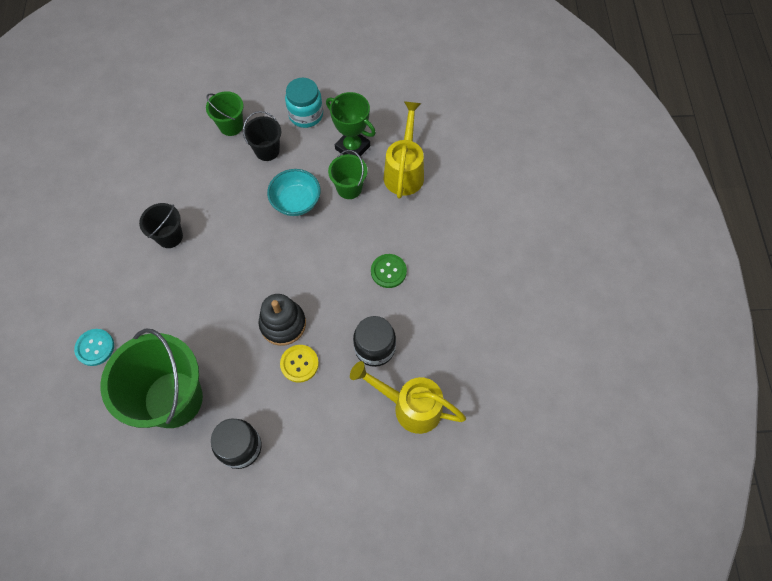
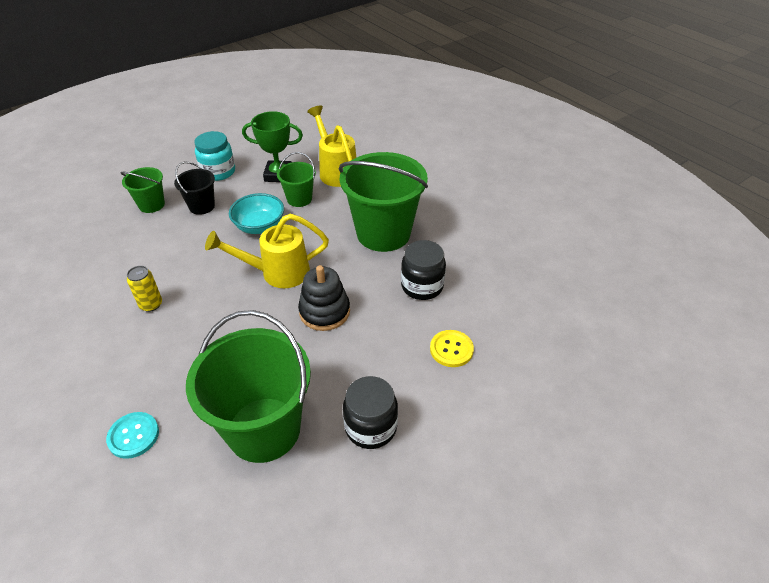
camera: 35 degrees left, 20 degrees down
(170, 236) = (151, 304): black bucket -> yellow can
(299, 364) = (367, 331): yellow button -> yellow button (451, 349)
(388, 271) = (383, 233): green button -> green bucket
(409, 406) = (490, 308): yellow watering can -> yellow watering can (276, 273)

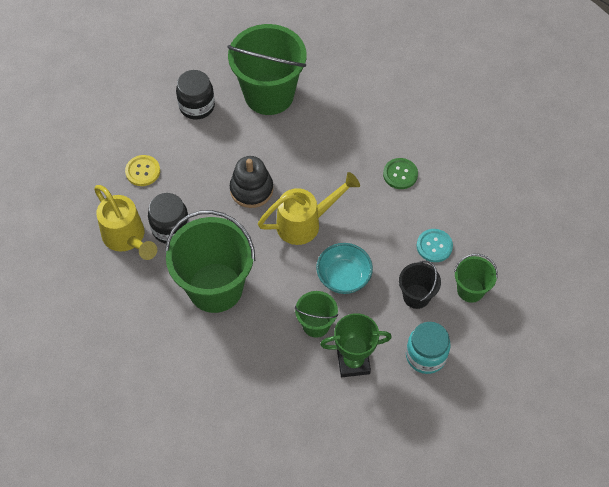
camera: 170 degrees right, 15 degrees up
(133, 436) = (354, 78): turquoise button -> turquoise button (434, 246)
(151, 304) = (400, 174): yellow can -> green button
(336, 170) = (288, 381): yellow watering can -> yellow watering can (127, 238)

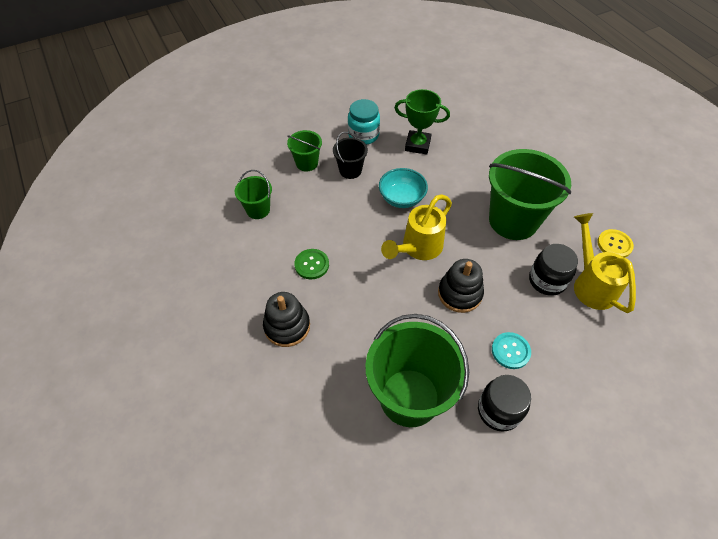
camera: 160 degrees left, 5 degrees down
(143, 171) = (571, 348): yellow button -> yellow button (614, 244)
(306, 223) = (417, 248): yellow watering can -> yellow watering can turned 45 degrees counterclockwise
(316, 324) = (437, 173): green bucket -> green bucket (258, 210)
(392, 115) = (287, 326): none -> black stacking toy
(434, 246) = (316, 199): turquoise button -> turquoise button (510, 351)

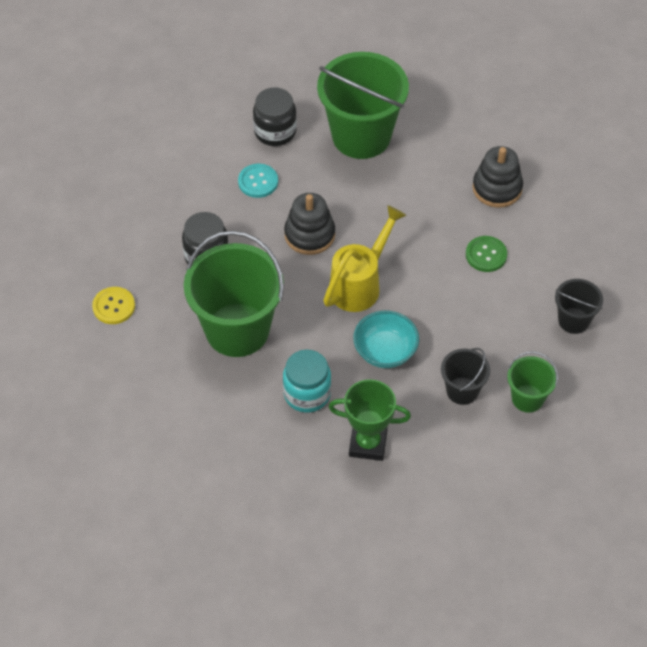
camera: 175 degrees right, 0 degrees up
(258, 210) = (573, 320): green bucket -> black bucket
(363, 135) = (453, 456): turquoise jar -> turquoise jar (307, 394)
(591, 283) = (155, 257): yellow watering can -> none

